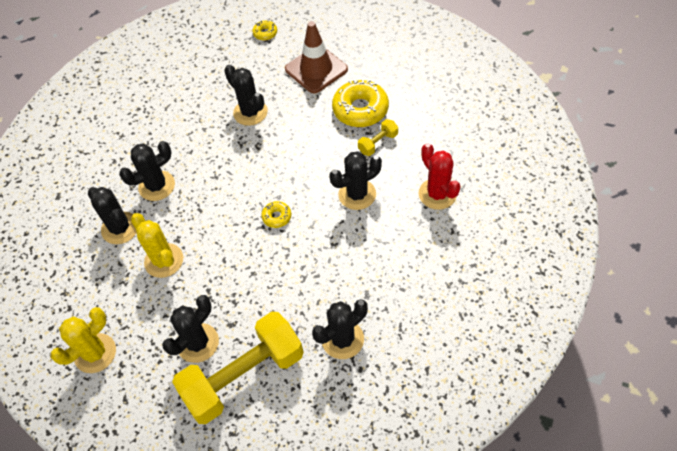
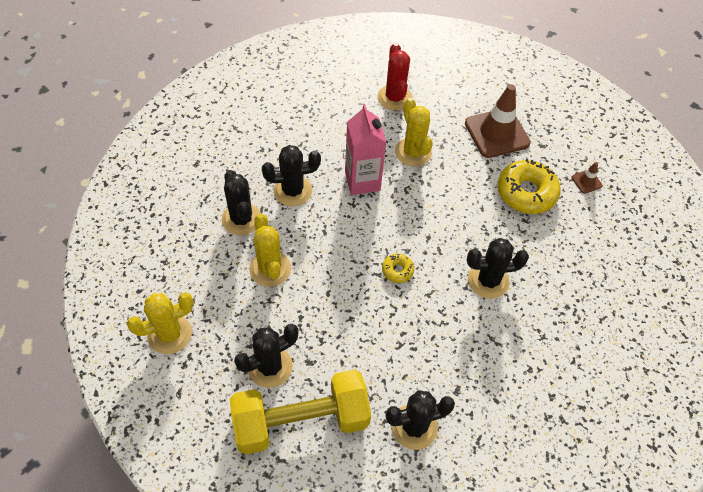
camera: 15 degrees right, 0 degrees up
(215, 154) = (362, 181): none -> pink carton
(250, 112) = (413, 152): black cactus -> yellow cactus
(265, 33) = (459, 76): yellow donut -> none
(378, 143) = (531, 235): yellow dumbbell -> none
(406, 81) = (586, 181): none -> brown traffic cone
(437, 194) = (573, 315): red cactus -> red cactus (394, 98)

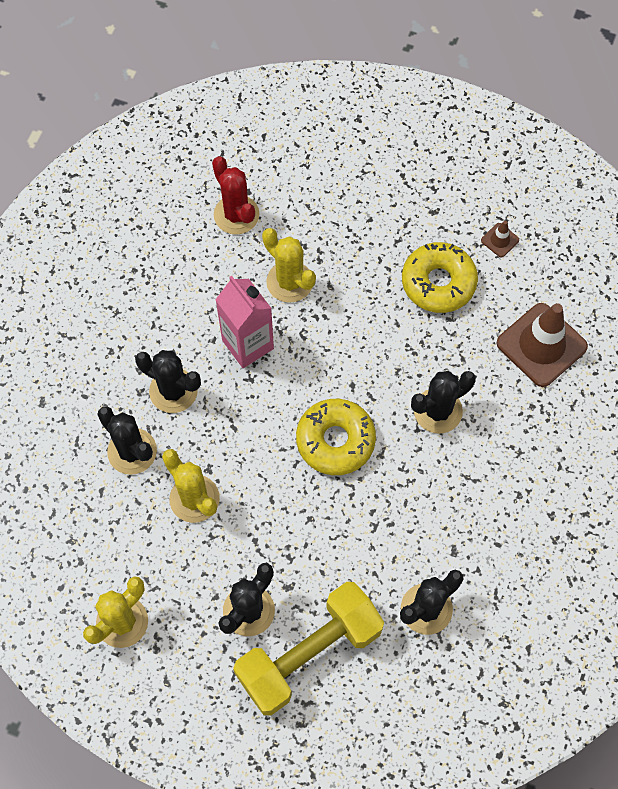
camera: 20 degrees left, 10 degrees up
(292, 191) = (173, 391): black cactus -> black cactus turned 60 degrees clockwise
(397, 270) = (335, 440): yellow donut -> yellow donut, size x2.07
(497, 133) = (376, 216): brown traffic cone -> brown traffic cone (541, 345)

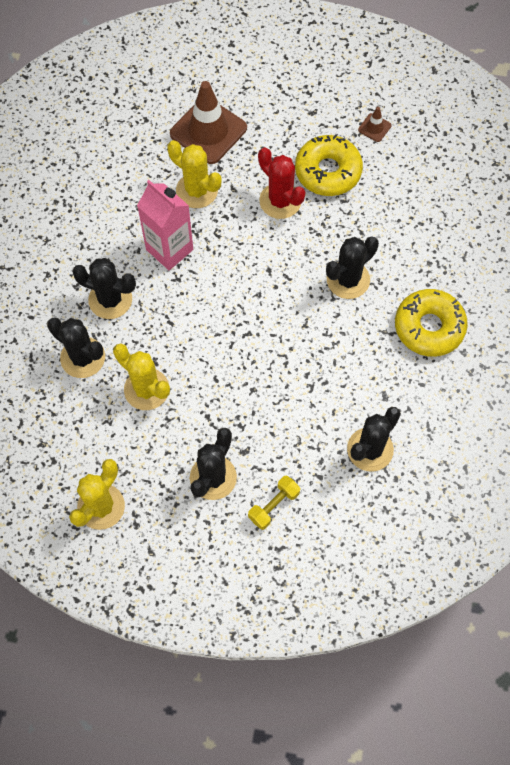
camera: 10 degrees left, 0 degrees up
(236, 215) = (138, 140): red cactus -> red cactus (280, 201)
(309, 654) = (274, 505): yellow dumbbell -> yellow dumbbell, size x0.42
(335, 440) = (263, 319): yellow donut -> yellow donut (429, 327)
(541, 345) = (427, 210): brown traffic cone -> brown traffic cone (208, 131)

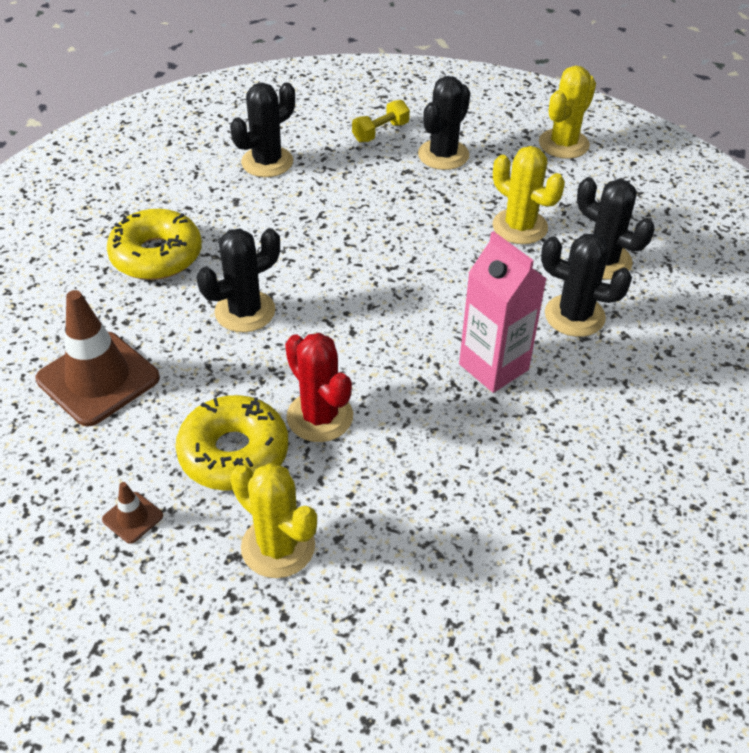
camera: 175 degrees left, 20 degrees down
(197, 190) = (450, 443): yellow cactus -> yellow cactus (278, 546)
(208, 131) = (426, 539): brown traffic cone -> brown traffic cone (98, 379)

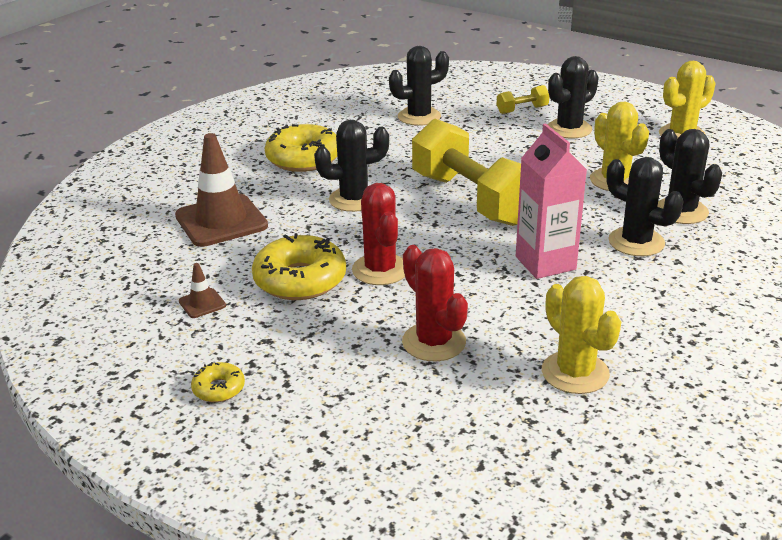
camera: 20 degrees right, 15 degrees down
(210, 645) = (219, 389): none -> yellow donut
(278, 546) = (304, 341): yellow cactus -> yellow cactus (575, 373)
(378, 285) = (471, 199): none -> yellow dumbbell
(421, 512) = (434, 342): none -> red cactus

